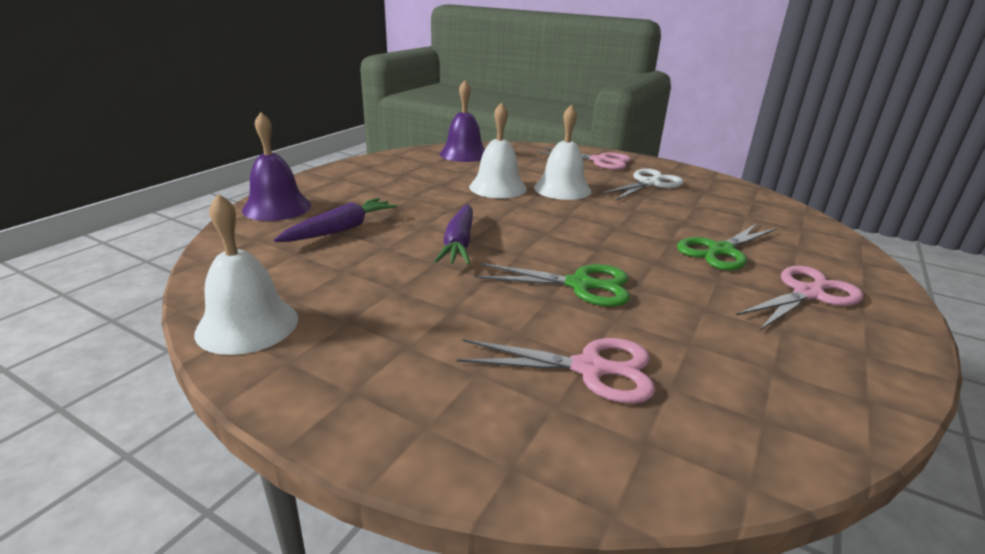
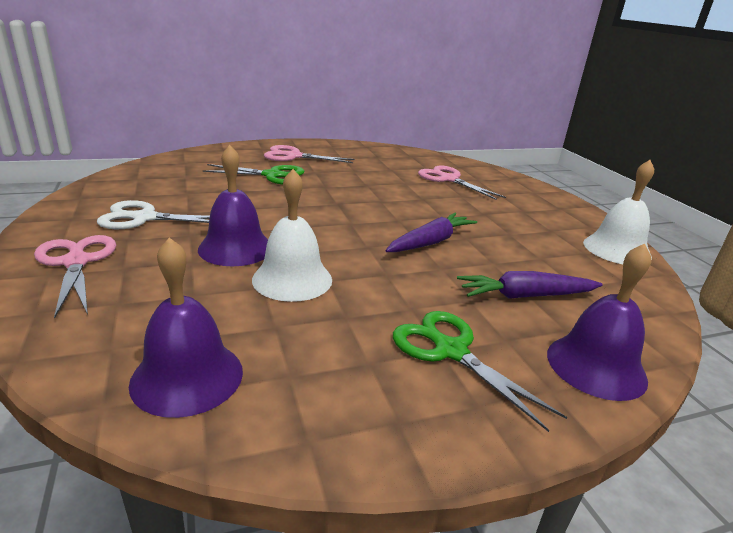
camera: 140 degrees left, 0 degrees up
(562, 189) = (235, 248): white bell -> purple bell
(581, 285) = (394, 195): green scissors -> green scissors (450, 350)

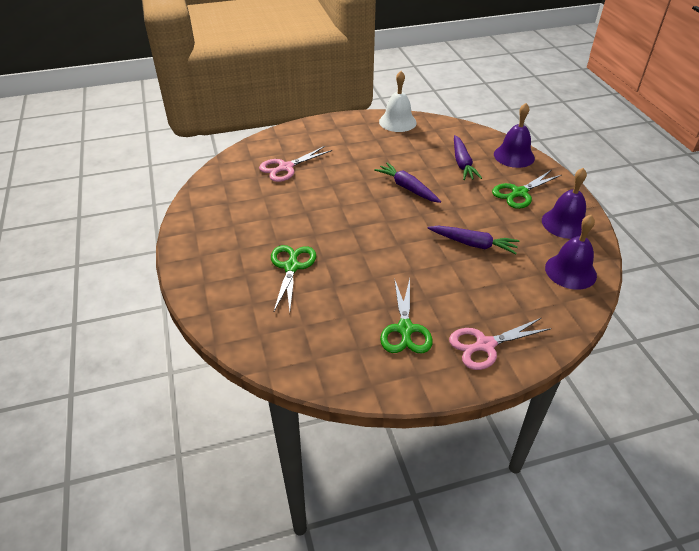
camera: 85 degrees left, 15 degrees up
(144, 218) = (405, 329): white scissors -> green scissors
(235, 248) = (441, 272): purple bell -> purple bell (565, 223)
(292, 279) = (473, 244): white bell -> purple carrot
(293, 156) = (230, 257): pink scissors -> none

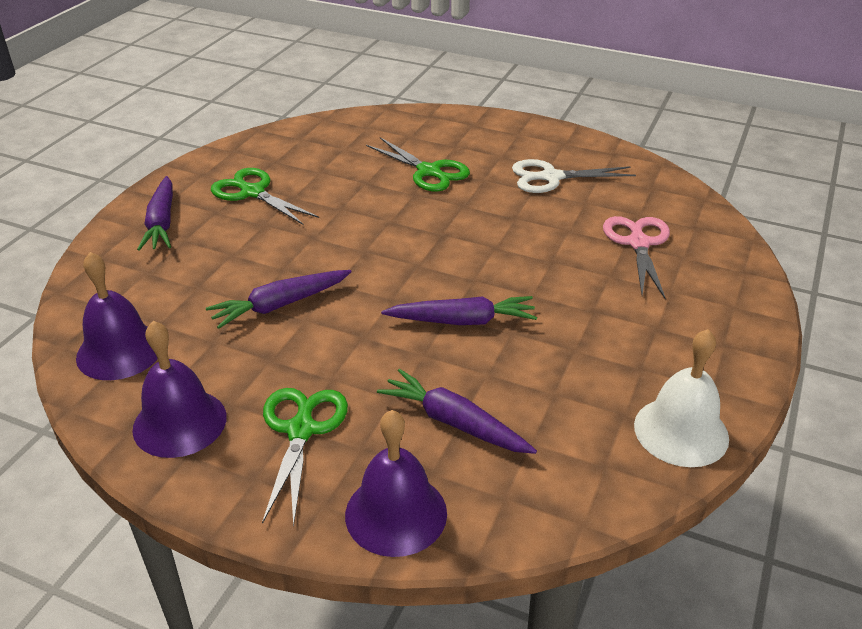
camera: 130 degrees right, 5 degrees down
(247, 218) = (550, 177): none -> white scissors
(484, 345) = (162, 223): pink scissors -> purple carrot

